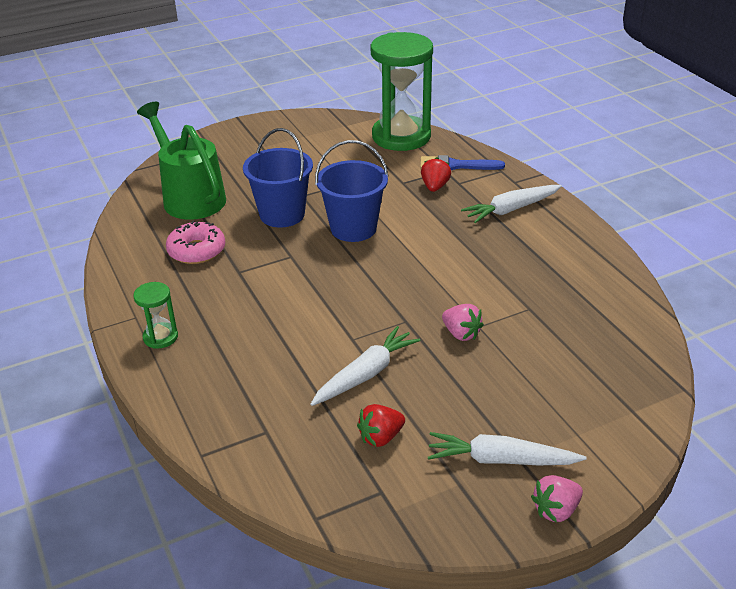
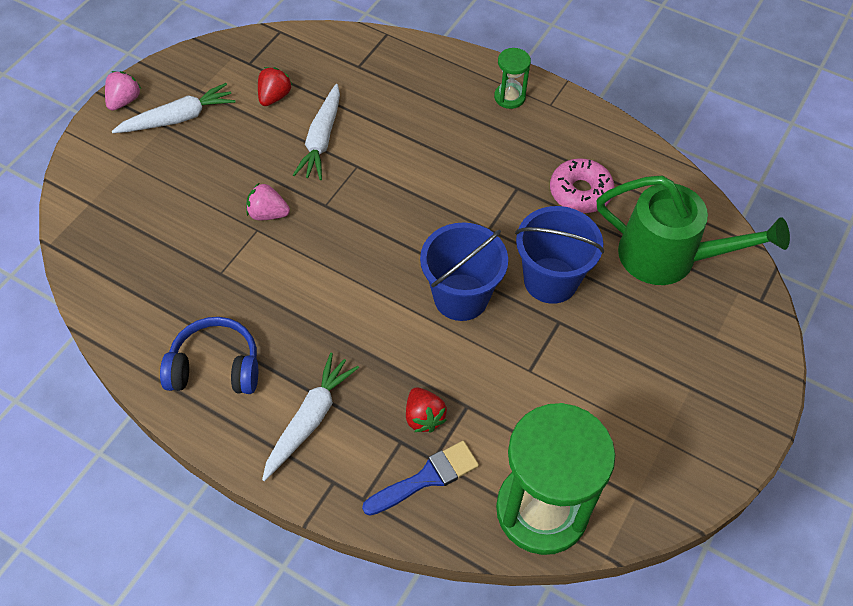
camera: 145 degrees right, 20 degrees up
(564, 255) = (215, 367): none -> blue headphones

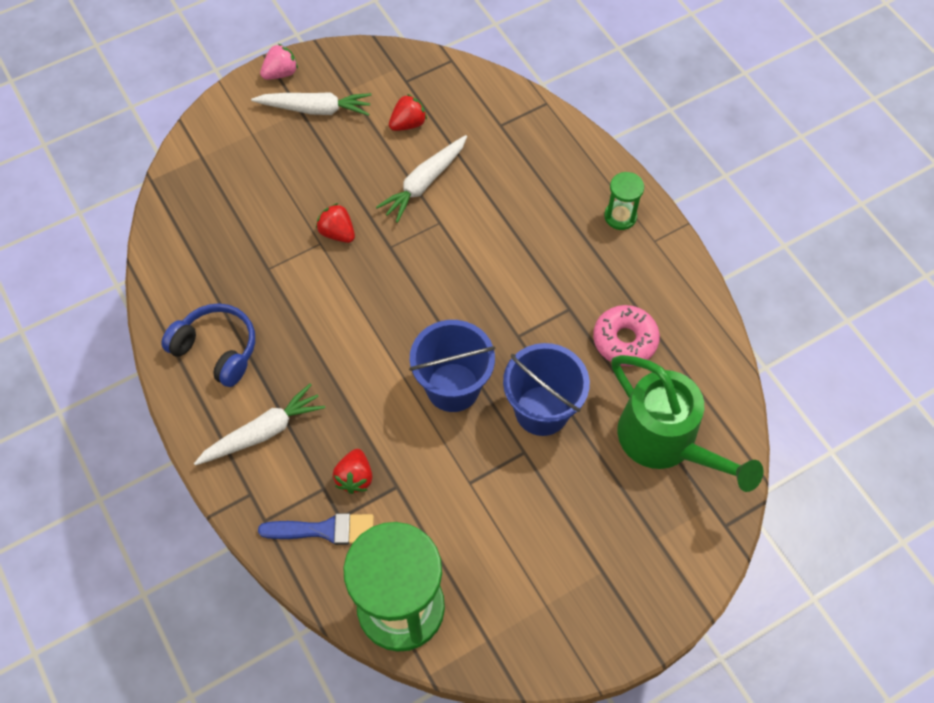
camera: 30 degrees right, 5 degrees up
(268, 214) = (337, 233): pink strawberry -> red strawberry

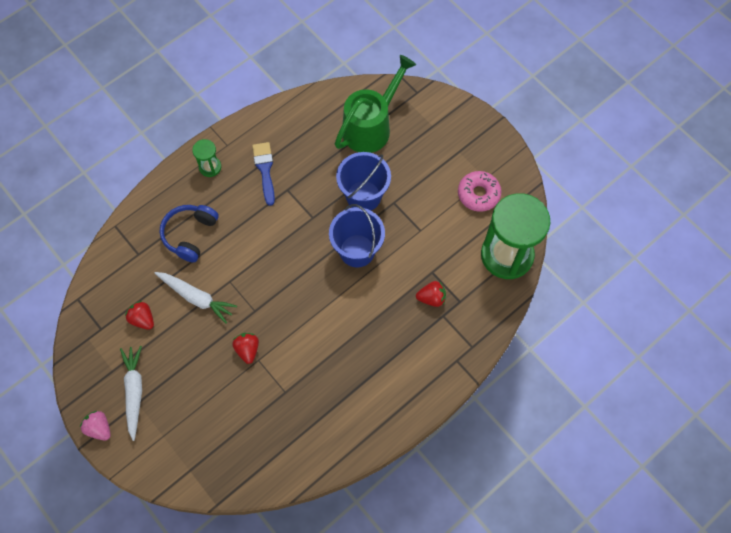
camera: 100 degrees left, 5 degrees up
(217, 349) = (356, 411): blue headphones -> blue headphones (190, 235)
(263, 432) = (412, 363): white carrot -> none
(325, 530) = (470, 308): blue brush -> blue brush (265, 169)
(337, 233) = (247, 349): red strawberry -> red strawberry turned 135 degrees clockwise
(625, 340) = (305, 155): pink donut -> pink donut (478, 194)

